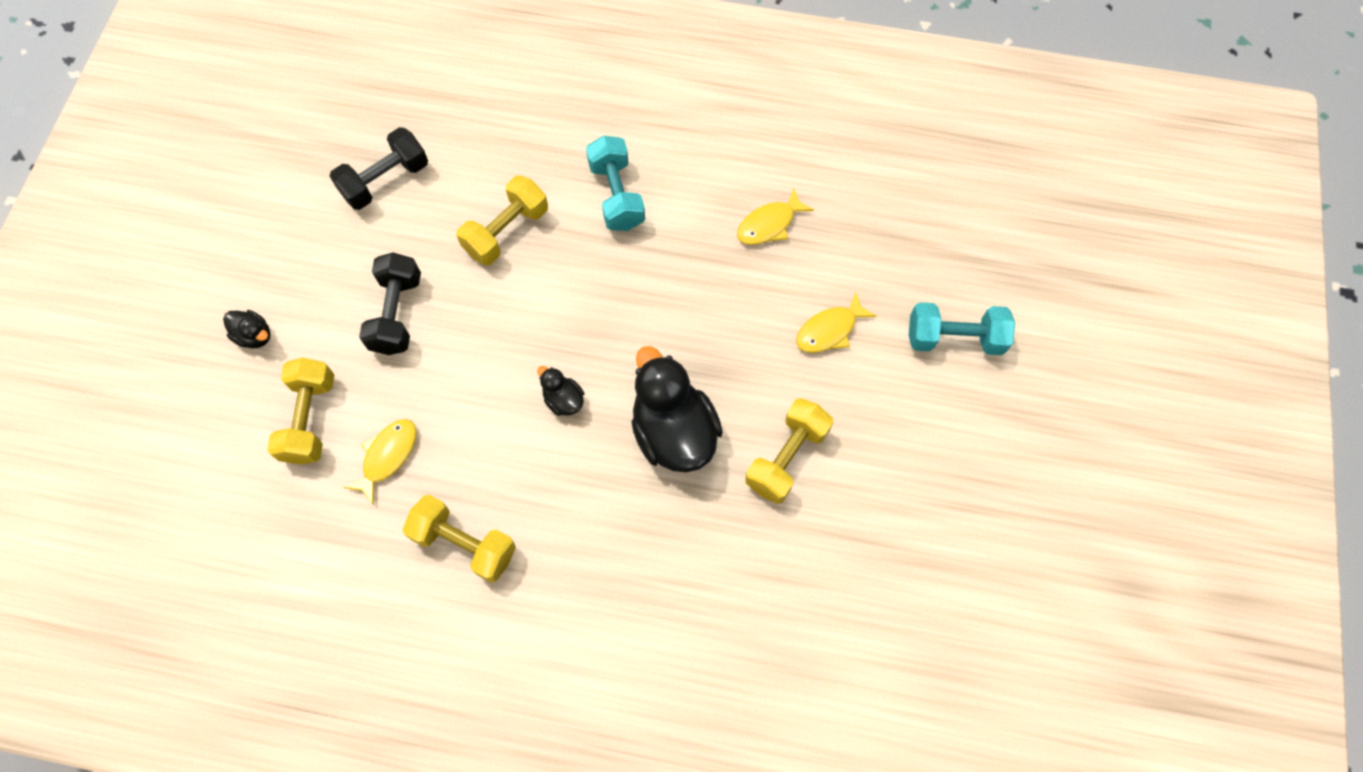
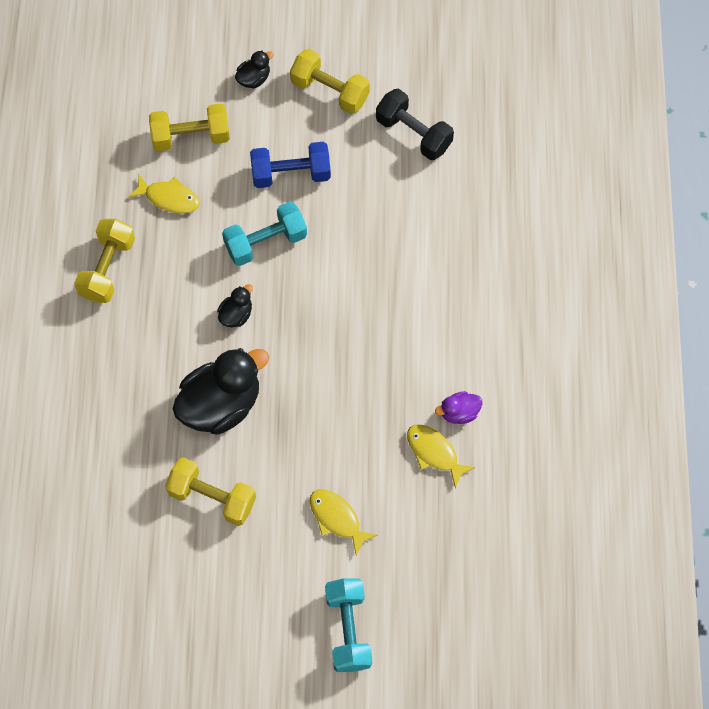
camera: 80 degrees right, 0 degrees up
(255, 336) = (254, 79): black duck -> black duck turned 150 degrees counterclockwise
(397, 314) = (291, 174): black dumbbell -> blue dumbbell
(506, 231) = (383, 238): yellow dumbbell -> yellow dumbbell (330, 91)
(616, 195) = (437, 319): turquoise dumbbell -> turquoise dumbbell (265, 242)
(728, 194) = (459, 412): none -> purple duck

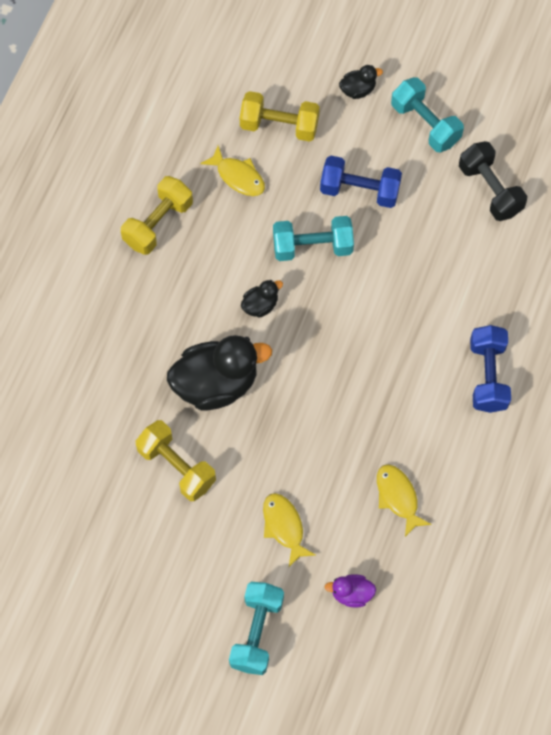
camera: 20 degrees right, 0 degrees up
(330, 91) = (425, 124): yellow dumbbell -> turquoise dumbbell
(459, 412) = (435, 467): purple duck -> purple duck (351, 594)
(476, 309) = (487, 376): none -> blue dumbbell

